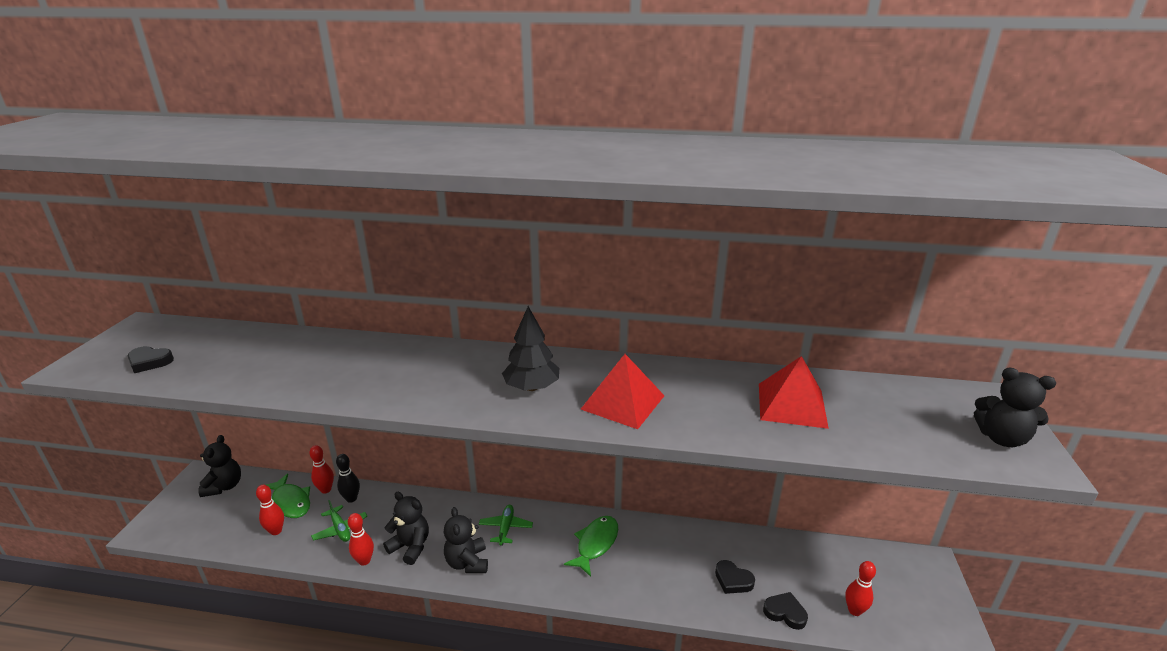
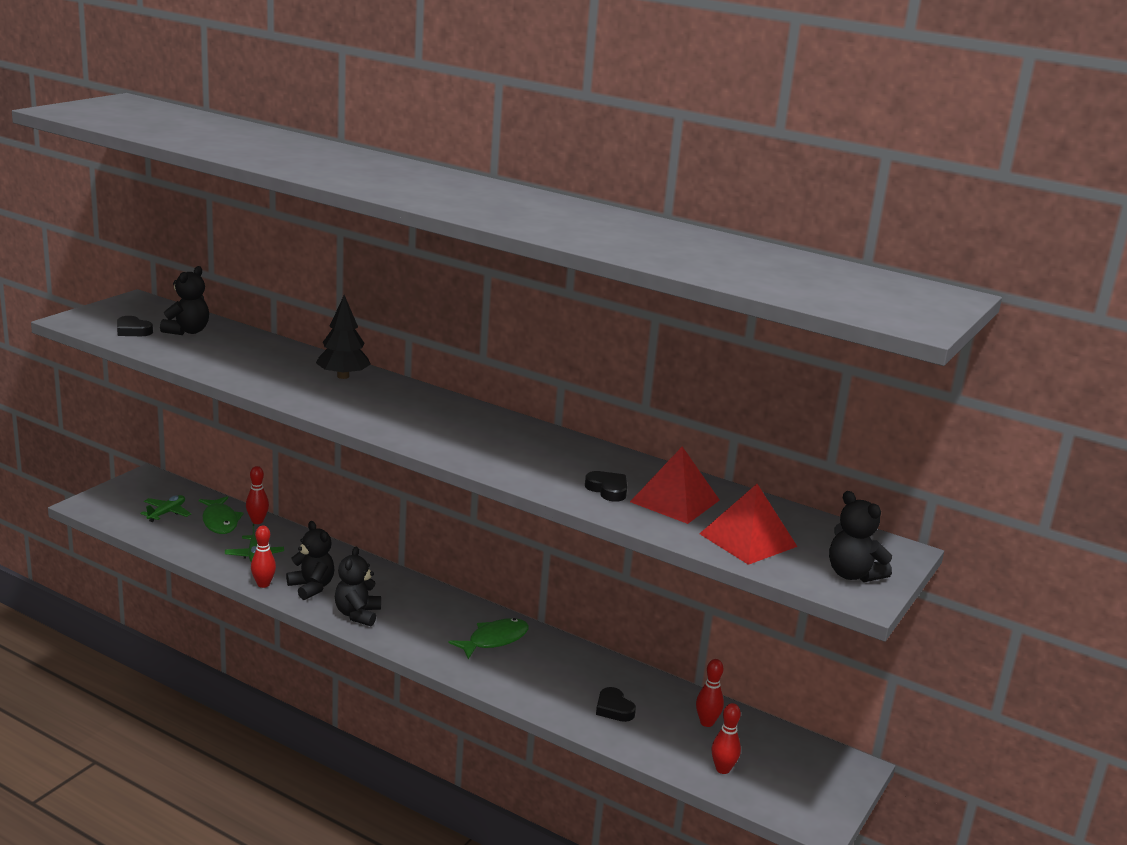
camera: 20 degrees right, 5 degrees down
(224, 486) = (165, 492): black teddy bear -> black teddy bear (187, 331)
(276, 531) = (196, 539): red bowling pin -> red bowling pin (706, 722)
(351, 498) = (278, 535): black bowling pin -> none
(506, 528) = (413, 601): green plane -> green plane (166, 513)
(532, 387) = (442, 427): black tree -> black tree (343, 376)
(622, 402) = (514, 458): red pyramid -> red pyramid (747, 540)
(785, 613) = (645, 747): black heart -> black heart (608, 490)

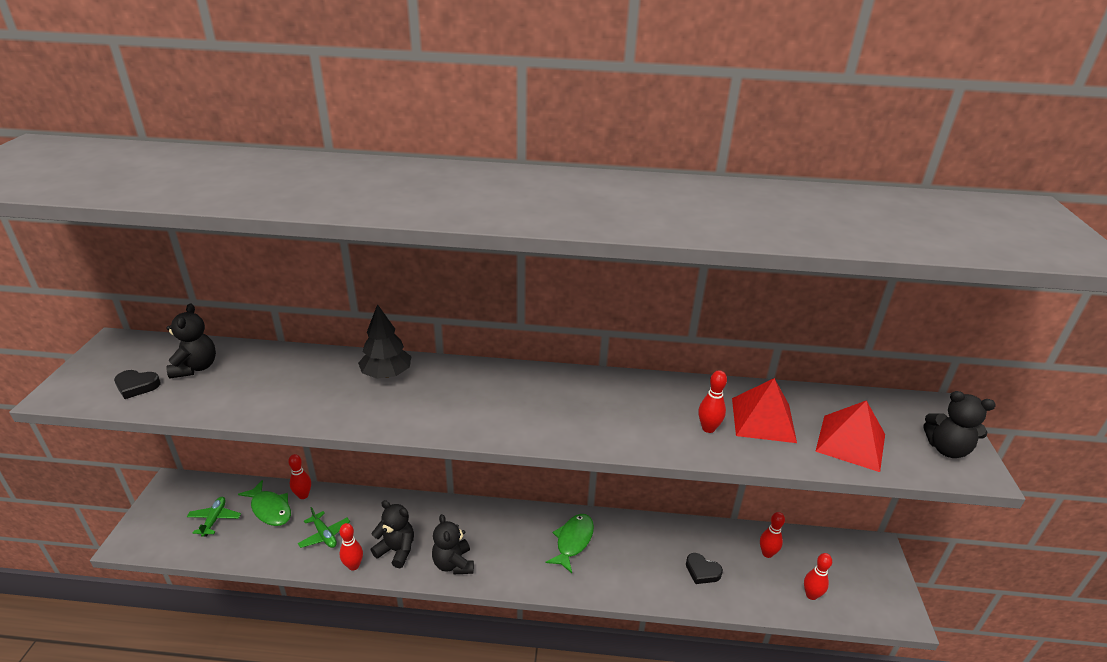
camera: 25 degrees left, 10 degrees up
(608, 490) = (708, 428): black heart -> red bowling pin

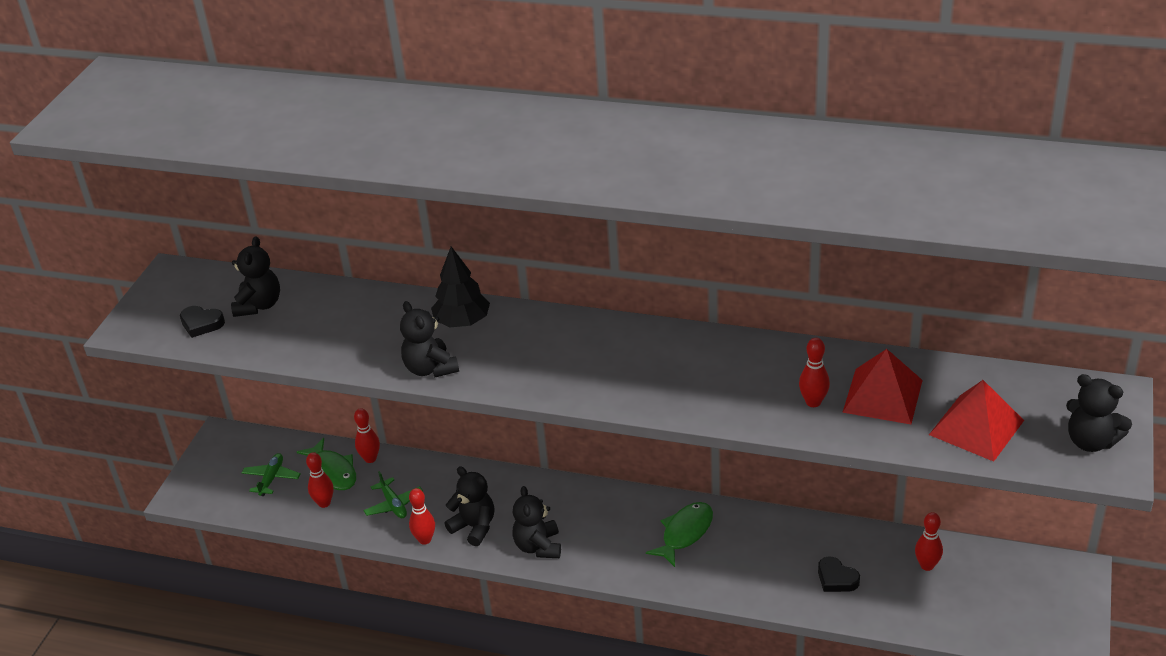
camera: 15 degrees right, 5 degrees up
(360, 416) = (430, 368): none -> black teddy bear
(811, 595) = (966, 615): red bowling pin -> red bowling pin (324, 503)

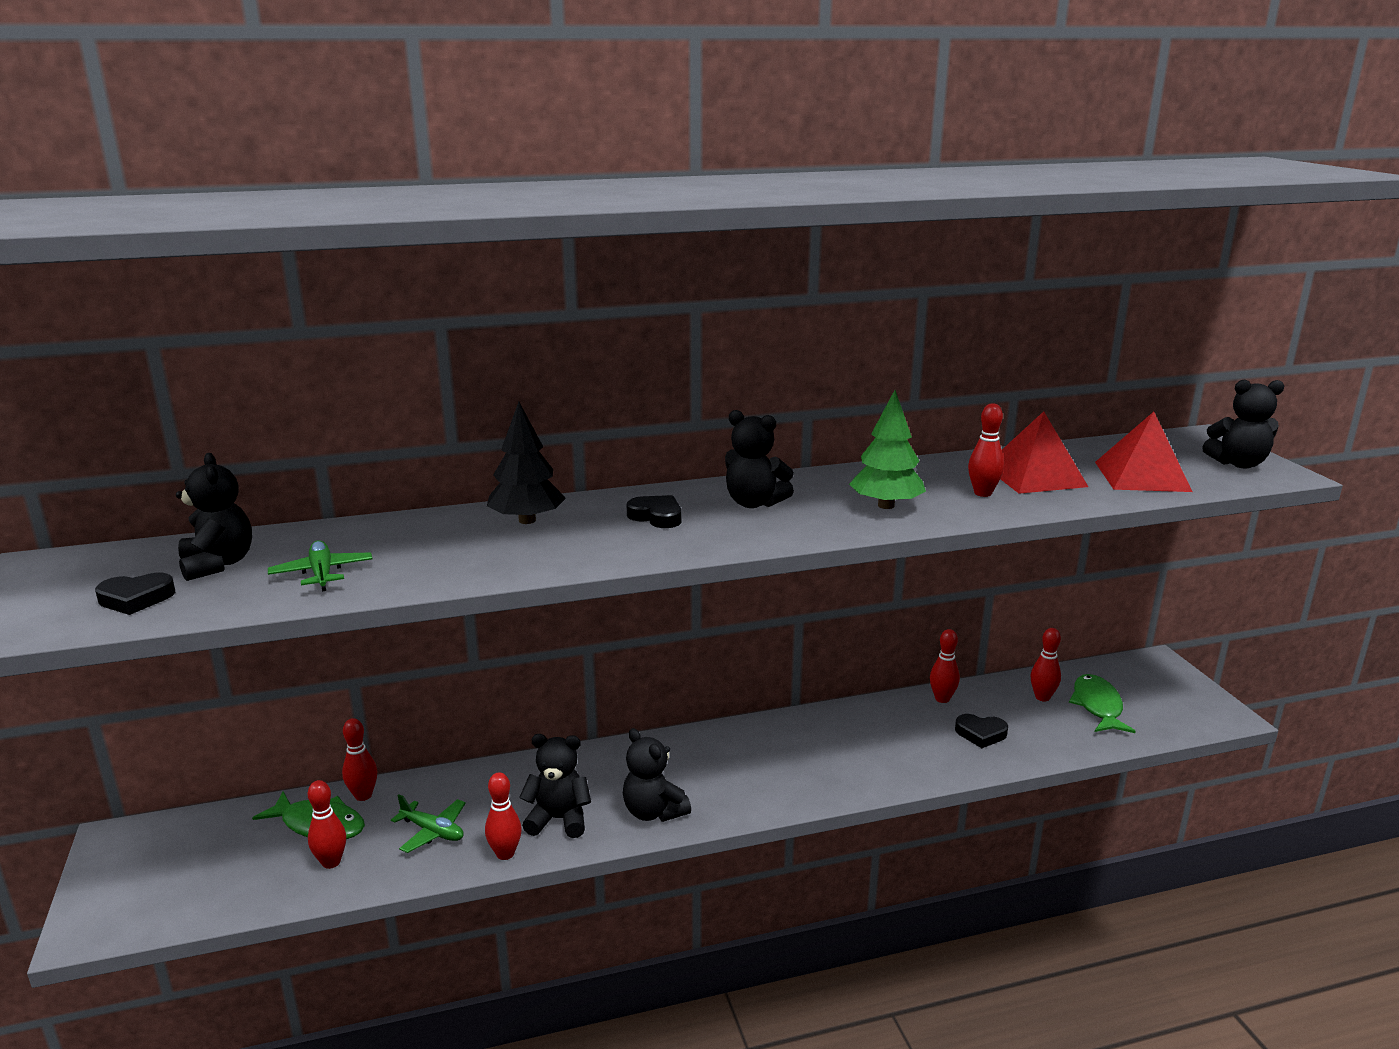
camera: 35 degrees left, 15 degrees down
(271, 478) = (230, 861): green plane -> green plane (322, 574)
(430, 368) = (532, 563): black teddy bear -> black teddy bear (754, 503)
(548, 347) = (656, 516): none -> black heart
(685, 533) = (800, 746): green fish -> green fish (1097, 706)
(721, 391) = (886, 505): none -> green tree
(839, 534) = (942, 699): none -> red bowling pin

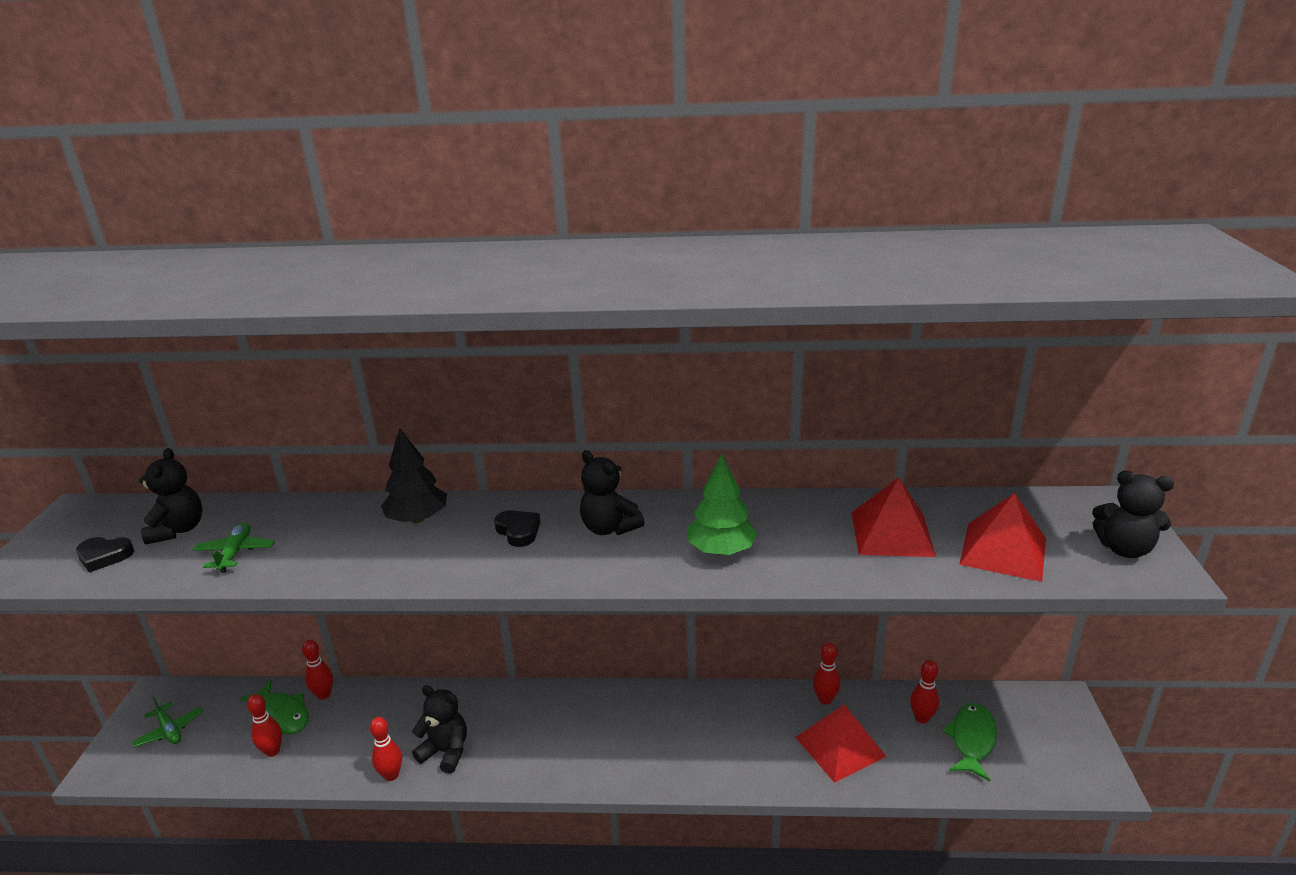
camera: 20 degrees right, 5 degrees up
(432, 831) = (352, 740): green plane -> green plane (169, 730)
(653, 812) = (519, 762): black teddy bear -> none
(980, 734) = (840, 746): black heart -> red pyramid
(983, 493) = (823, 549): red bowling pin -> none

